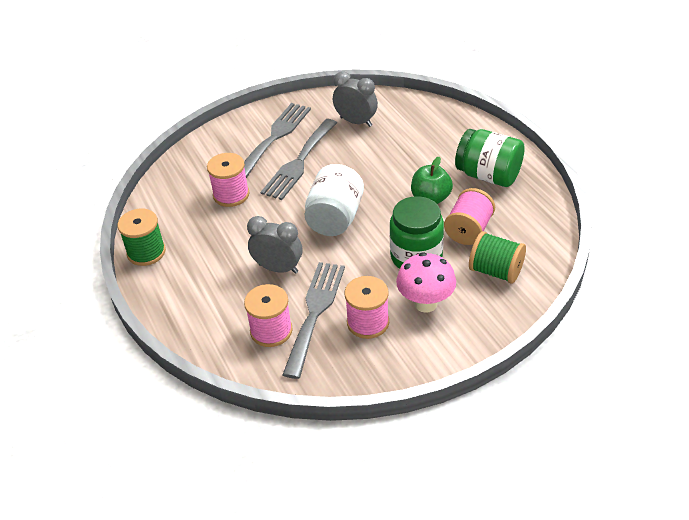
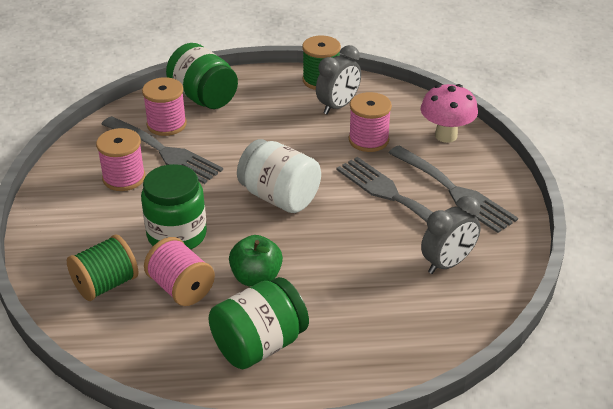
camera: 110 degrees right, 5 degrees down
(212, 323) = (203, 97): none -> green jar
(278, 268) = (238, 145): grey clock -> grey clock (338, 106)
(425, 303) = (111, 220): pink mushroom -> pink mushroom (446, 136)

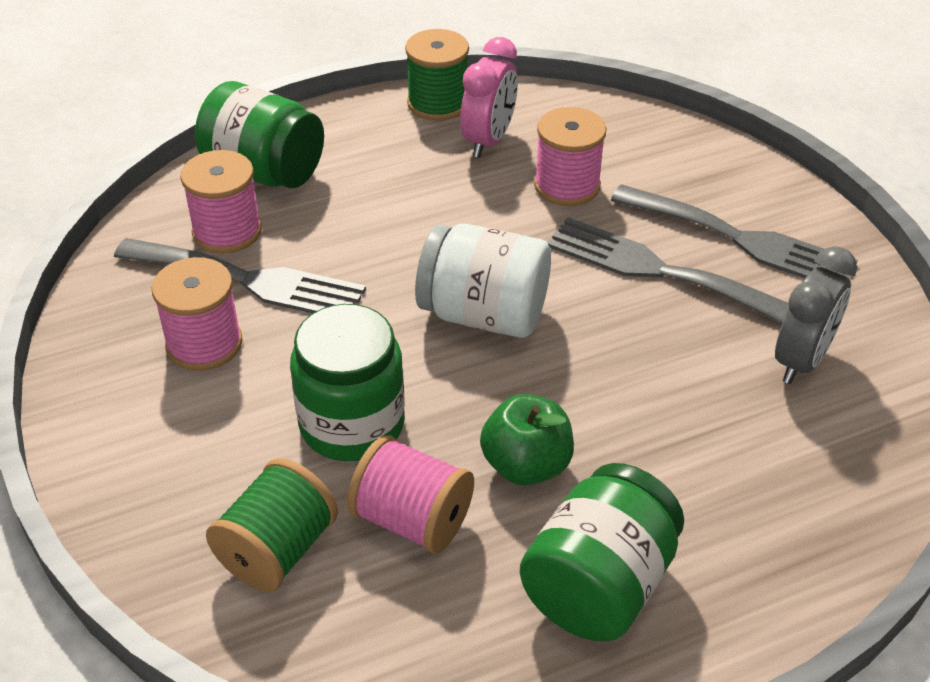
camera: 20 degrees left, 5 degrees up
(338, 106) = (488, 141): grey clock -> pink clock
(446, 136) = (676, 153): pink mushroom -> none

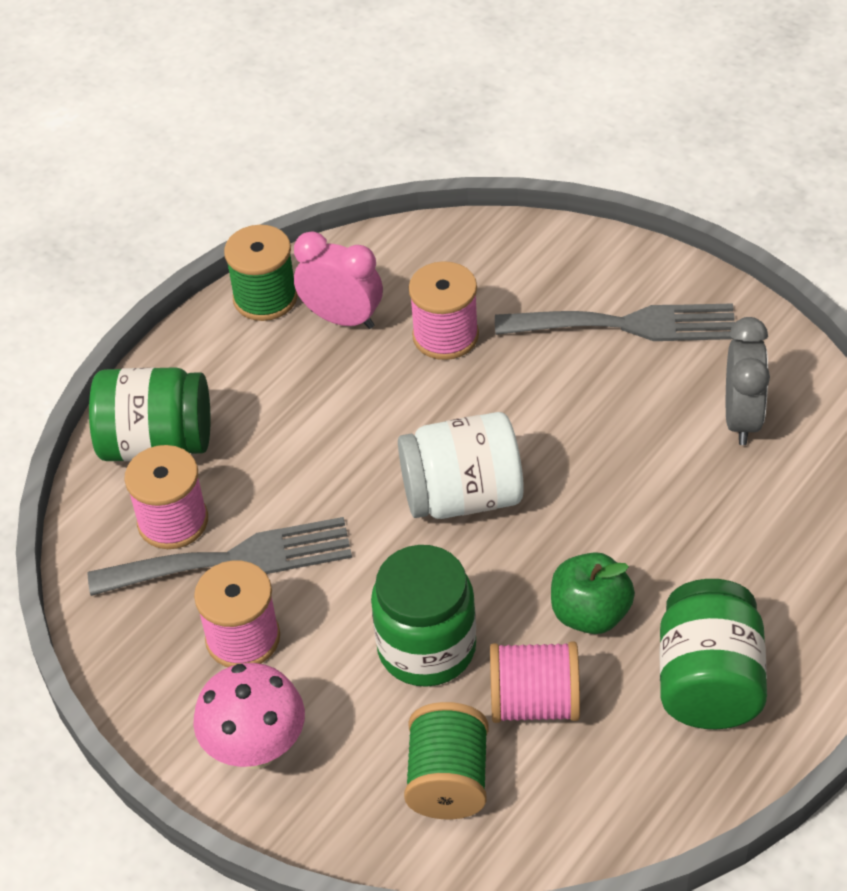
camera: 25 degrees left, 5 degrees up
(137, 439) = (256, 749): none -> pink mushroom
(488, 141) = (342, 318): pink clock -> pink clock turned 60 degrees counterclockwise
(657, 270) = (577, 387): grey fork -> none

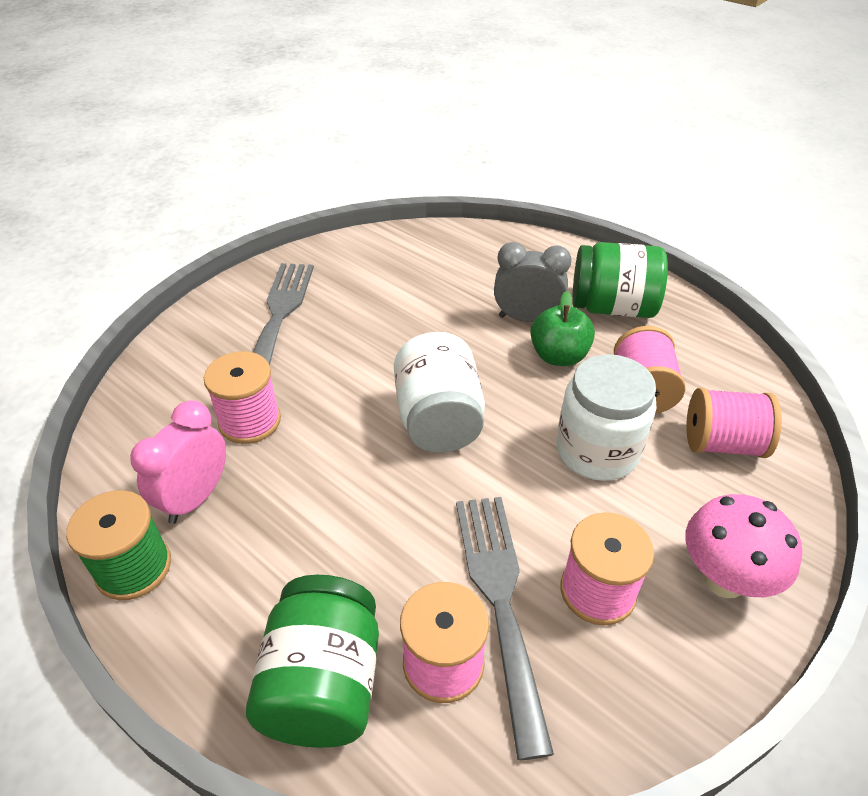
camera: 90 degrees left, 5 degrees down
(426, 648) = (597, 451): green jar -> white jar
(448, 780) = (722, 444): green spool -> pink spool
(742, 419) = (388, 272): grey clock -> grey clock (527, 318)

